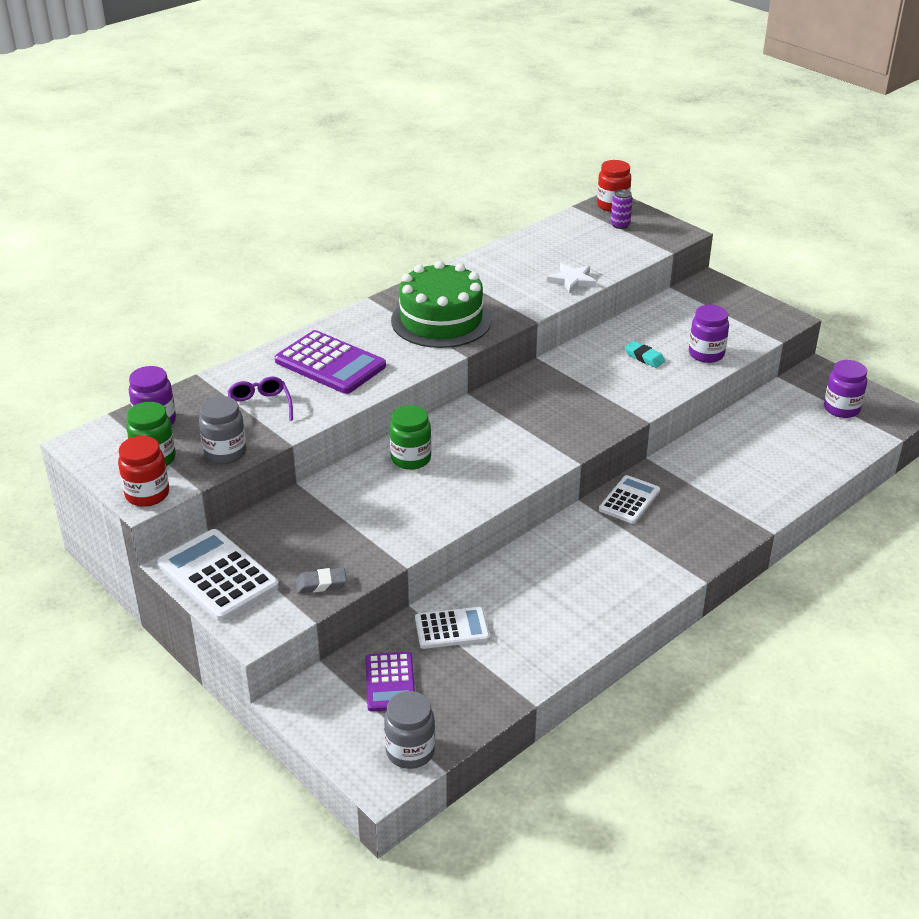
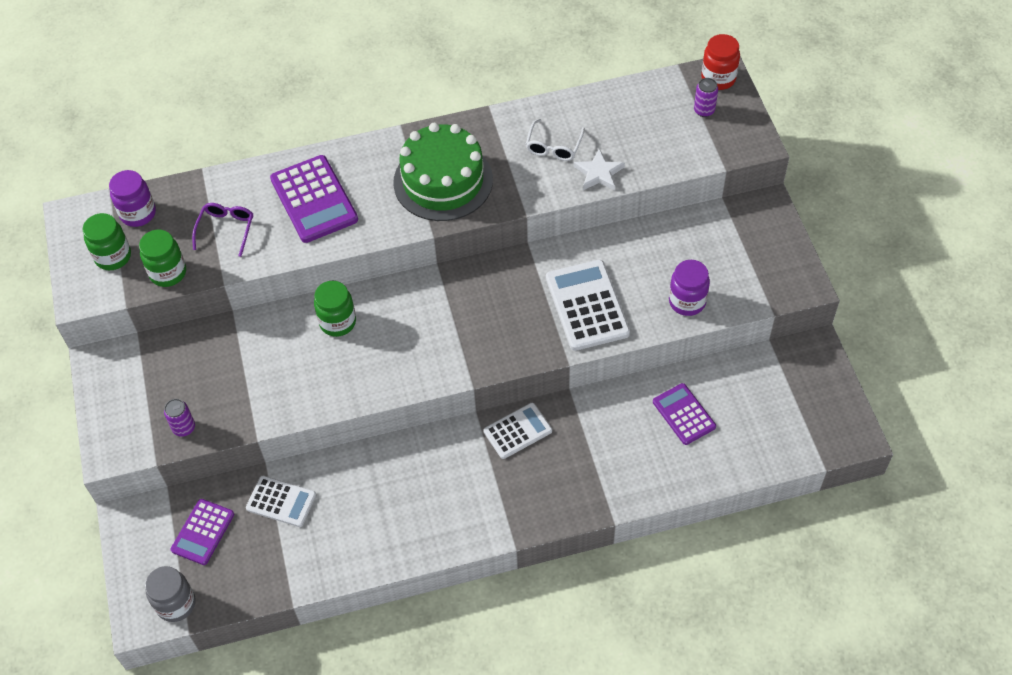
camera: 30 degrees right, 20 degrees up
(147, 494) = (85, 294): red jar -> none
(218, 576) = (116, 385): white calculator -> white calculator (587, 305)
(225, 453) = (168, 273): grey jar -> green jar
(321, 584) = (184, 428): grey eraser -> purple can
(518, 275) = (554, 147): none -> white glasses
(644, 357) = (625, 282): turquoise eraser -> none
(758, 443) = (684, 414): none -> purple calculator
(841, 409) = (798, 407): purple jar -> none

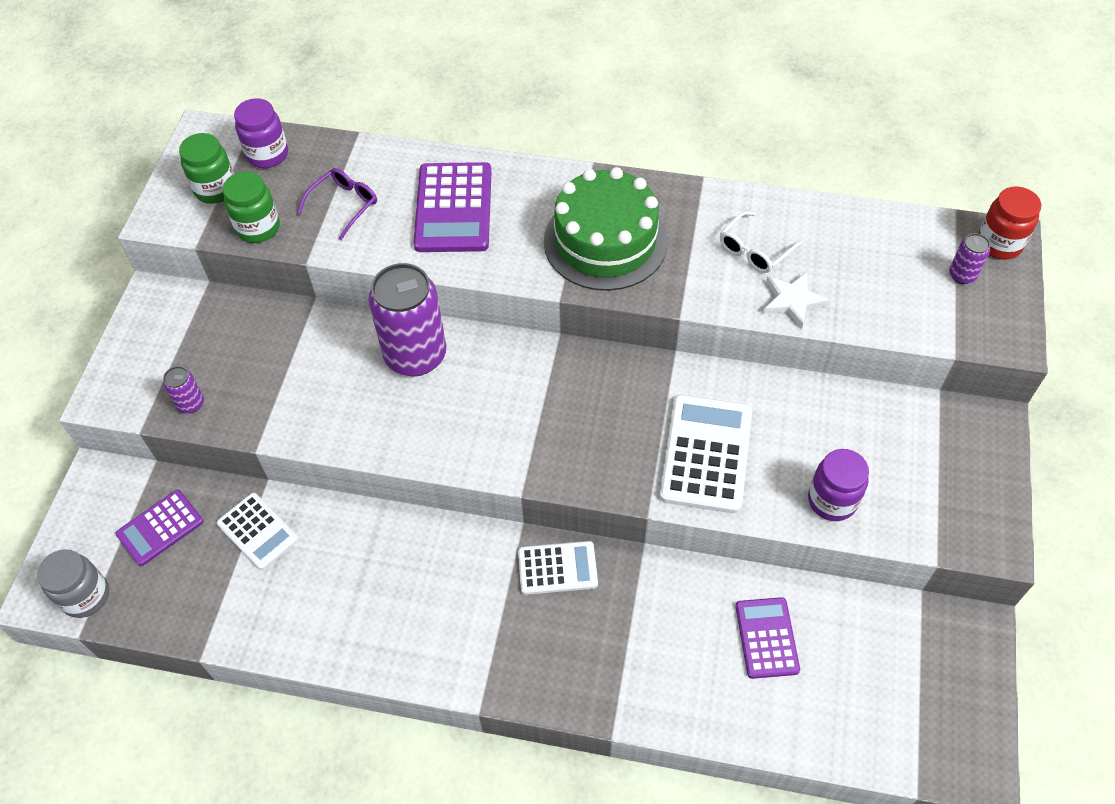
camera: 25 degrees right, 0 degrees up
(337, 322) = (415, 355): green jar -> purple can

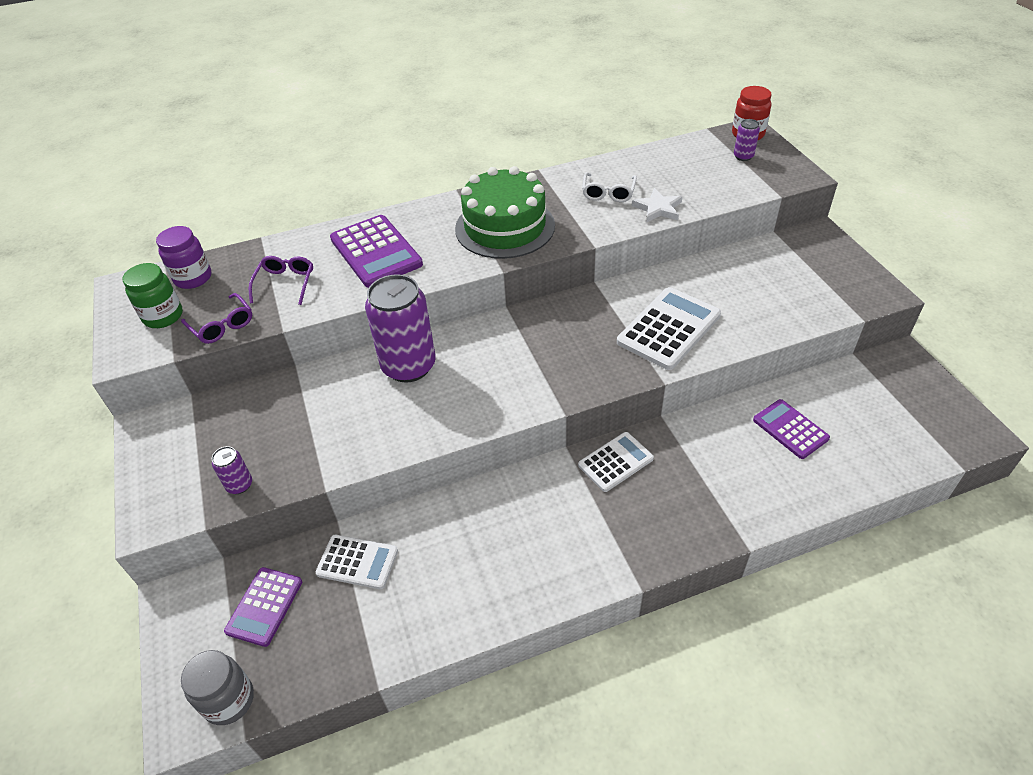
camera: 30 degrees left, 10 degrees down
(258, 228) = (222, 325): green jar -> purple glasses
(706, 454) = (669, 329): white calculator -> white calculator turned 60 degrees clockwise
(832, 500) = (770, 317): purple jar -> none

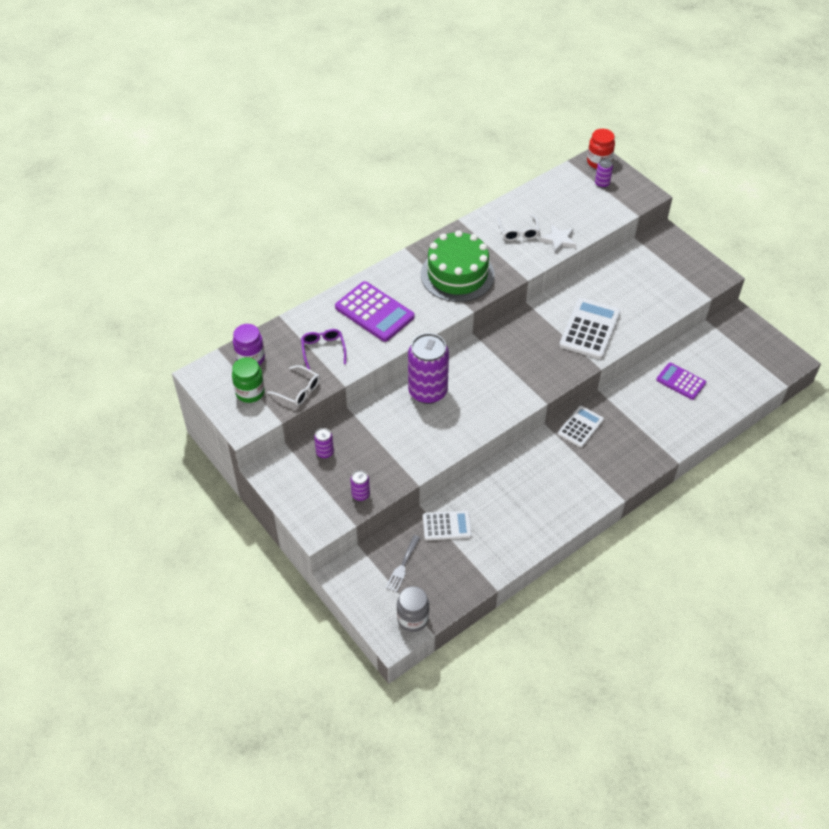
camera: 20 degrees left, 5 degrees up
(222, 325) = (298, 390): purple glasses -> white glasses
(231, 416) = (325, 452): none -> purple can
(264, 606) = (403, 565): purple calculator -> grey fork

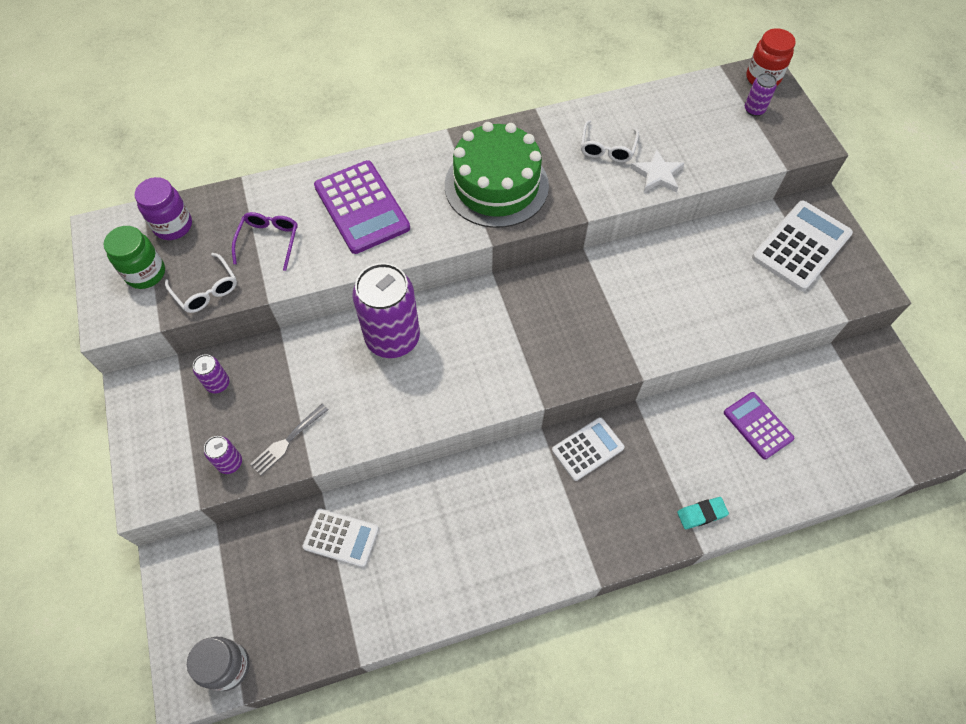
camera: 20 degrees right, 10 degrees up
(403, 565) = (256, 577): grey fork -> grey fork (288, 440)
(590, 329) = (653, 314): white calculator -> white calculator (801, 246)
(668, 442) = (701, 514): none -> turquoise eraser

